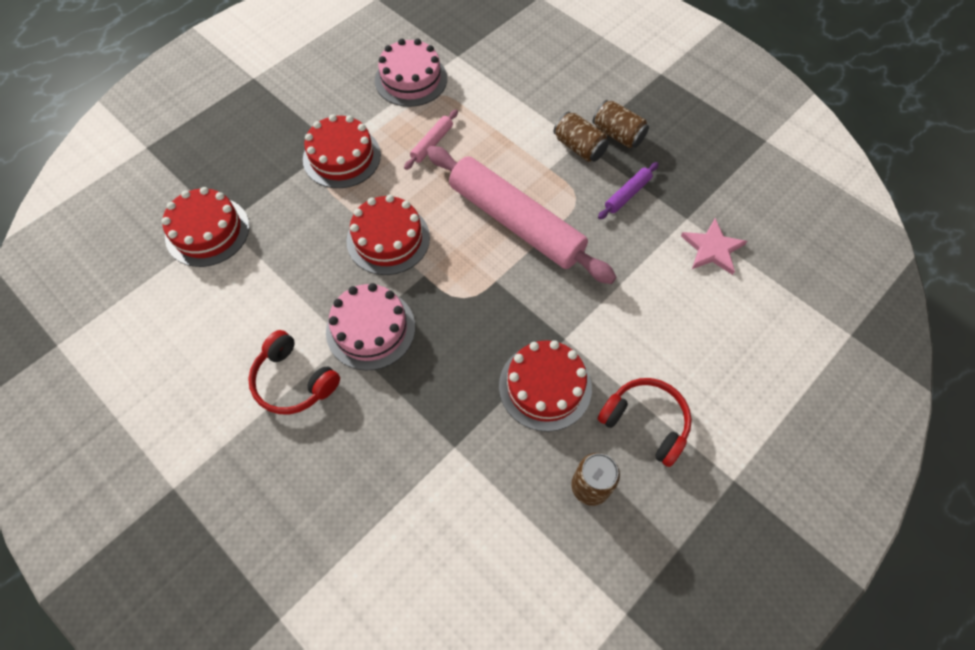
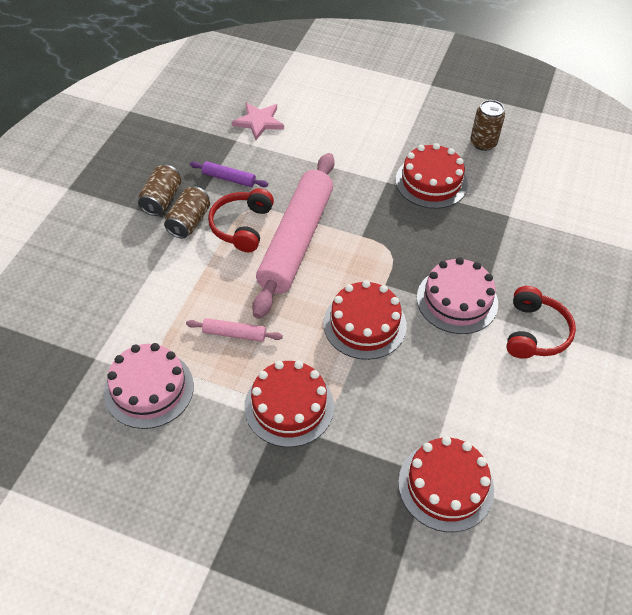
camera: 115 degrees left, 10 degrees down
(645, 422) = (421, 128): red headphones -> red headphones (242, 226)

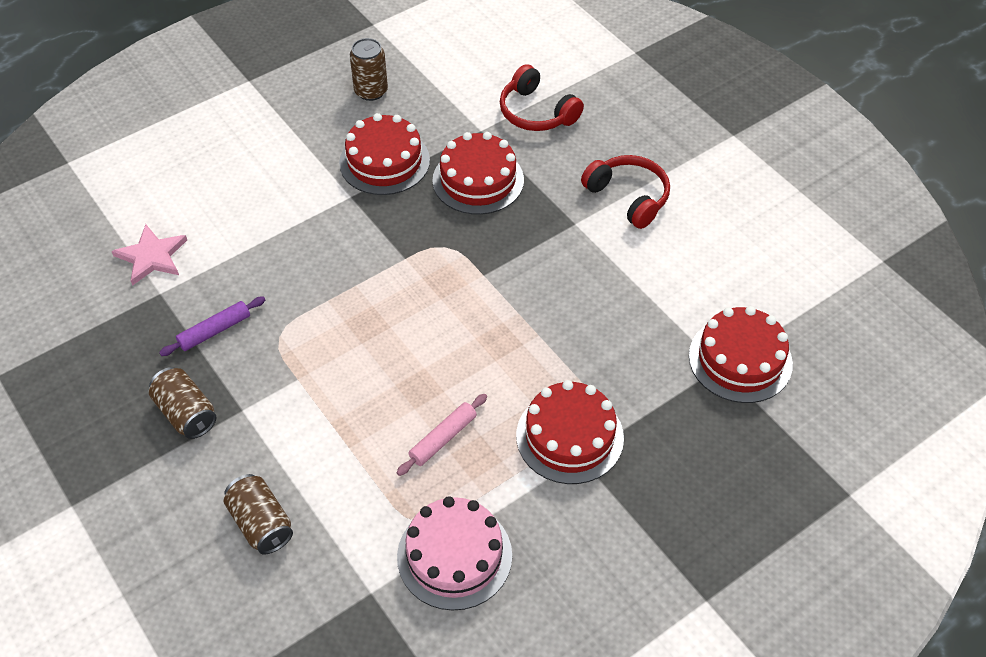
camera: 55 degrees left, 0 degrees up
(189, 222) = (246, 402): brown can -> brown can (261, 523)
(242, 226) = (298, 355): red headphones -> red headphones (536, 112)
(296, 241) = (363, 317): pink rolling pin -> none
(364, 324) = (519, 319): red cake -> red cake (478, 180)
(457, 300) = (548, 231): pink cake -> none

